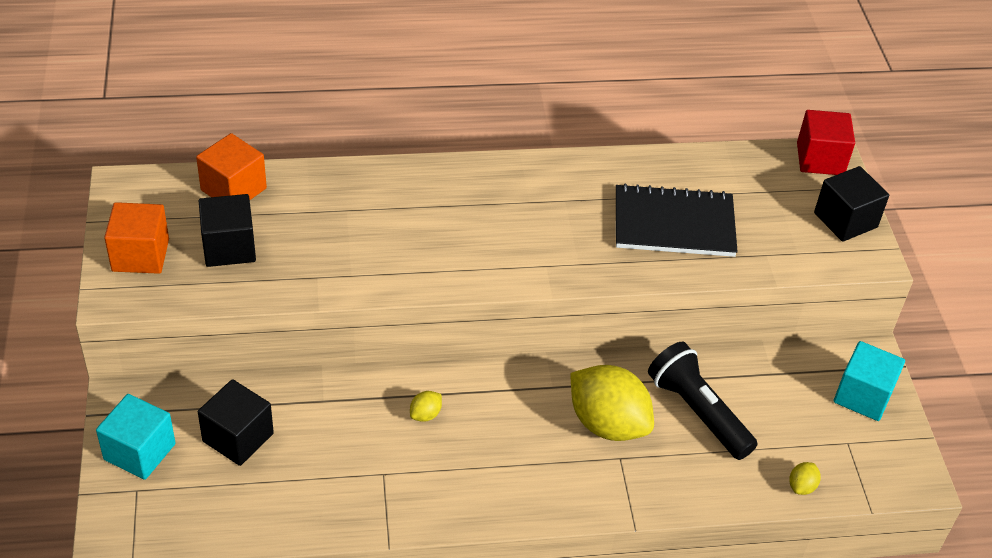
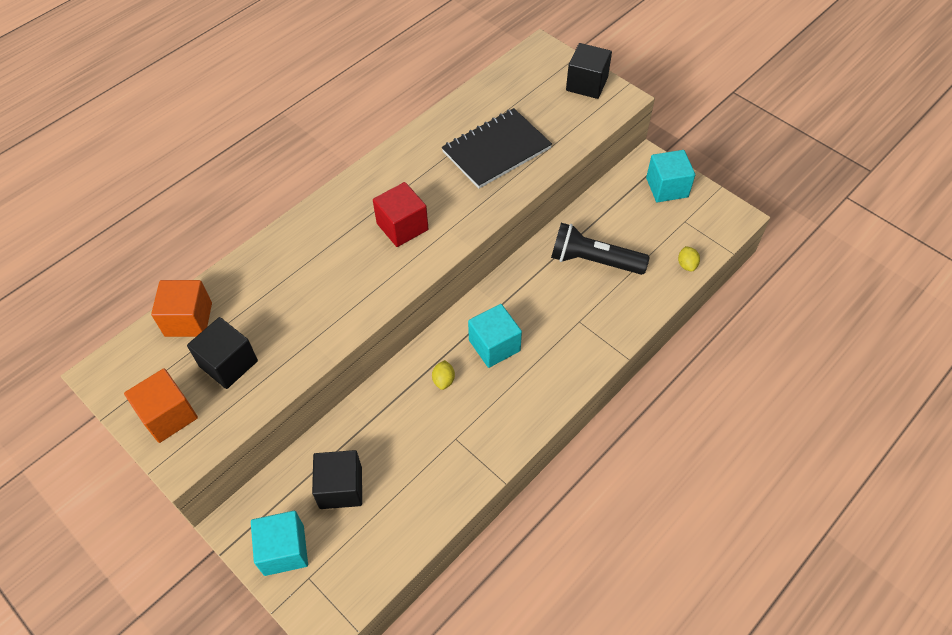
camera: 35 degrees left, 10 degrees up
(507, 419) = (494, 345): none -> turquoise cube
(607, 424) = (552, 305): yellow lemon -> none
(820, 159) = (537, 54): red cube -> red cube (402, 226)

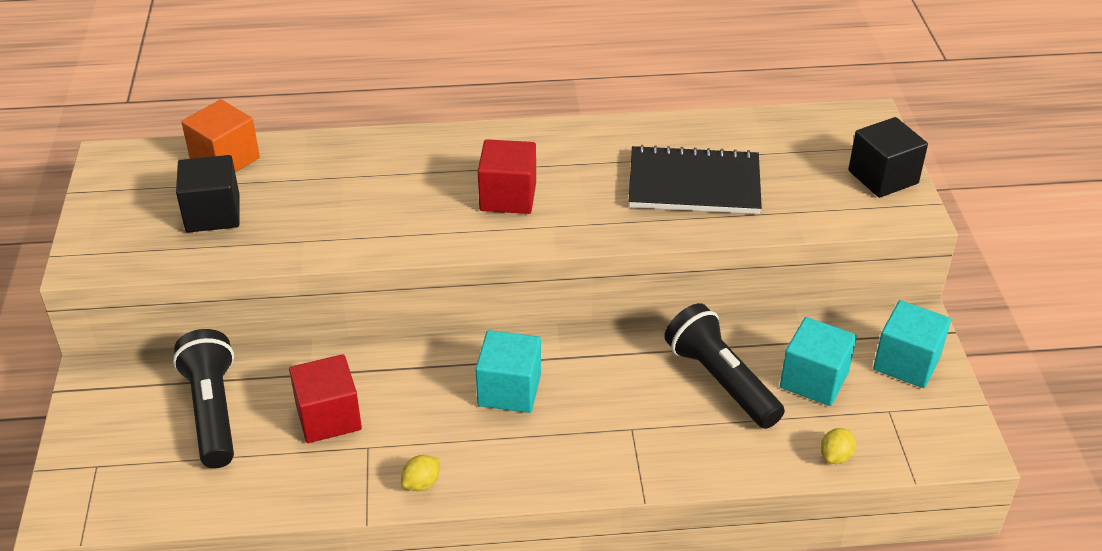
camera: 40 degrees right, 15 degrees down
(168, 415) = (118, 222): orange cube -> none
(284, 550) = (105, 427): turquoise cube -> turquoise cube (814, 380)
(341, 487) = (213, 412): black cube -> black flashlight
(413, 438) = (328, 417): none -> red cube
(443, 380) = (419, 387): yellow lemon -> yellow lemon (421, 483)

